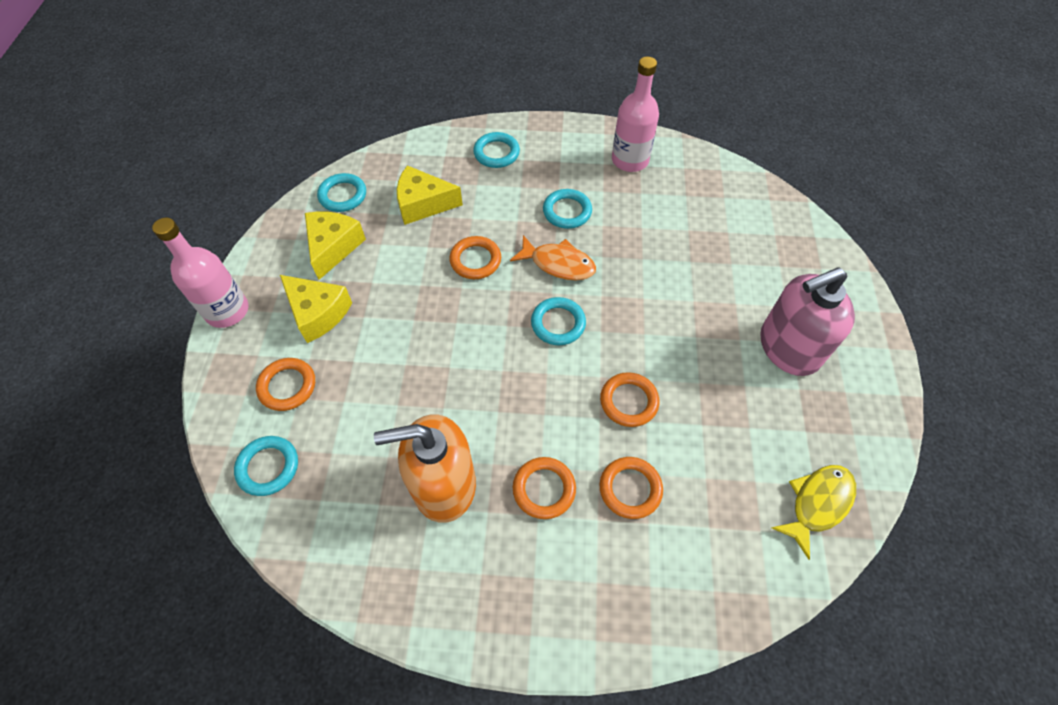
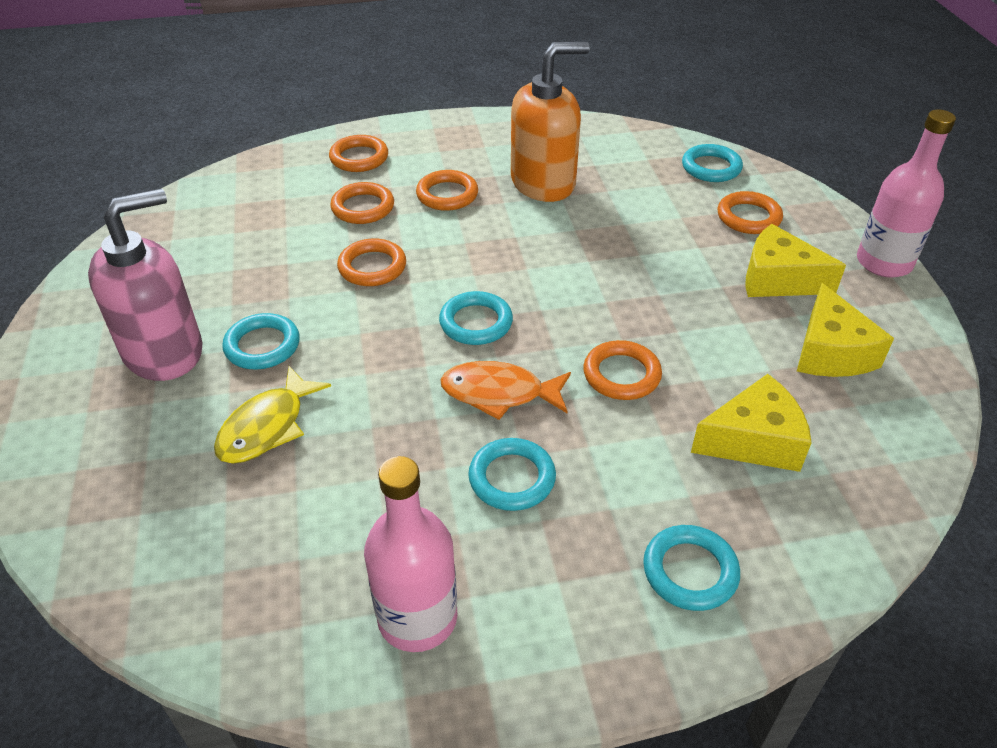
camera: 165 degrees right, 15 degrees down
(343, 195) = (889, 427): turquoise ring -> turquoise ring (262, 346)
(627, 586) = (359, 158): none -> orange ring
(817, 504) = (172, 227): yellow fish -> yellow fish (267, 427)

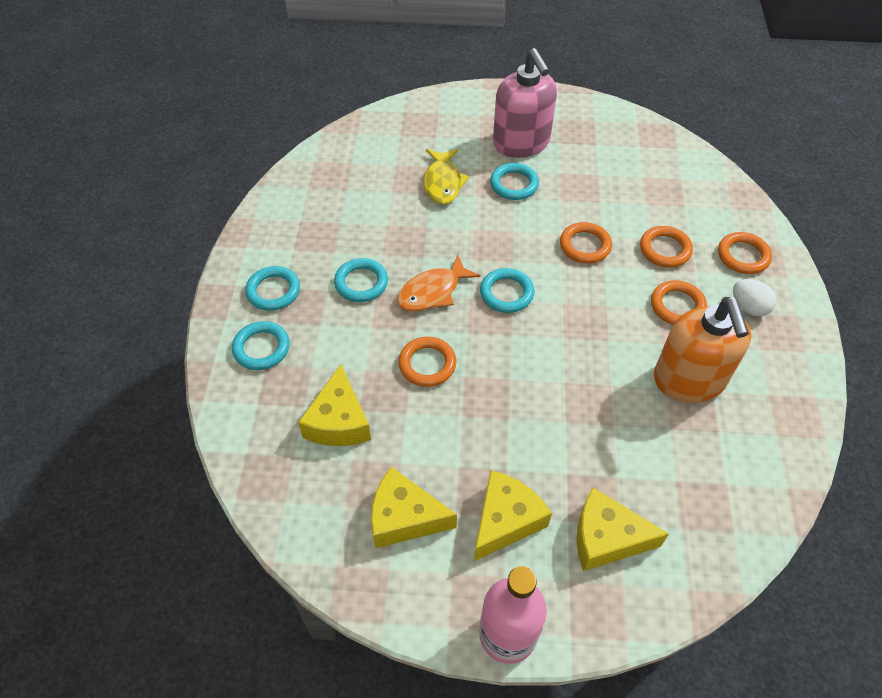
camera: 105 degrees right, 10 degrees up
(267, 427) = (443, 183): yellow fish -> yellow fish turned 135 degrees counterclockwise
(417, 617) = (291, 228): pink bottle -> none
(432, 153) = (749, 307): none -> white egg
(499, 393) = (433, 292): orange fish -> orange fish turned 150 degrees counterclockwise
(711, 167) = (704, 540): turquoise ring -> turquoise ring (273, 291)
(748, 217) = (606, 538): orange ring -> yellow cheese

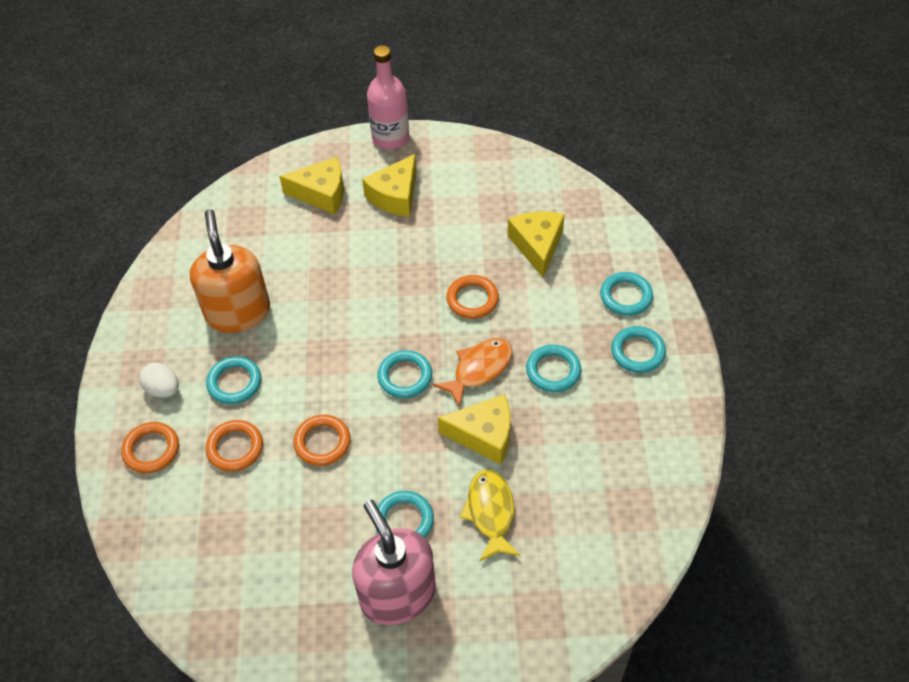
camera: 175 degrees right, 0 degrees up
(404, 517) = (470, 189): yellow cheese -> yellow cheese (484, 435)
(677, 306) = (234, 382): orange ring -> turquoise ring

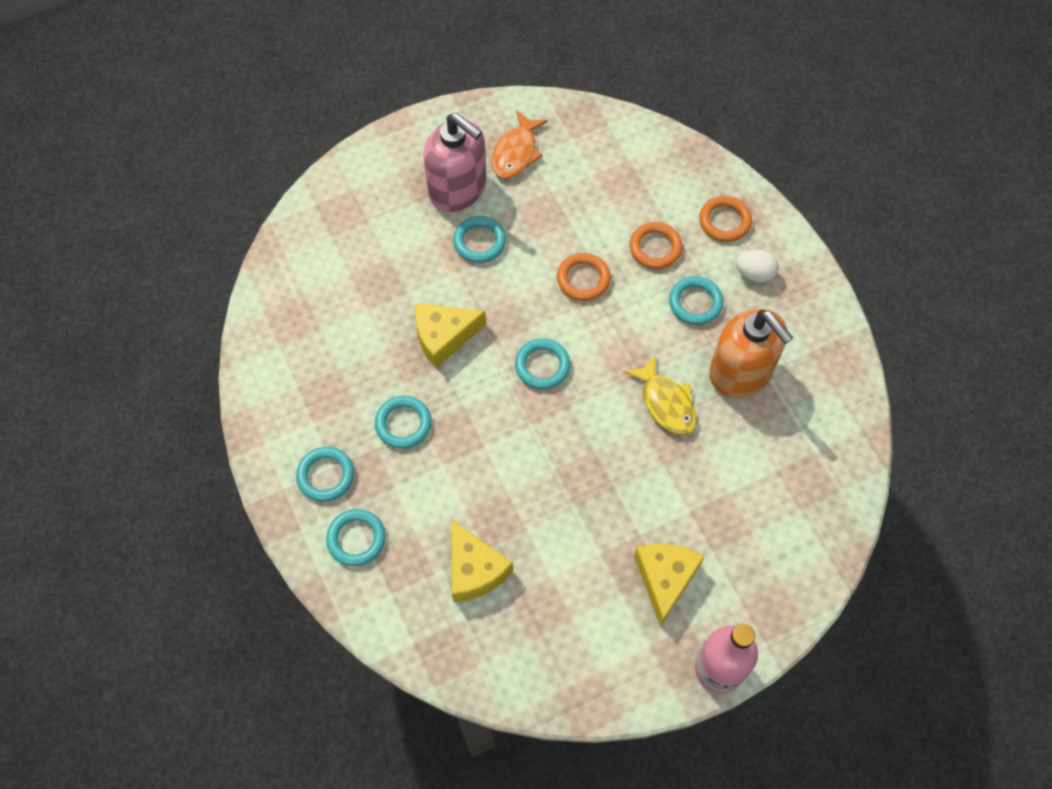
camera: 155 degrees right, 10 degrees up
(321, 193) = (749, 549): yellow cheese -> none
(472, 299) = (516, 474): orange ring -> none
(479, 369) = (475, 399): orange fish -> orange fish (516, 153)
(491, 513) = (410, 273): yellow fish -> yellow fish (666, 403)

